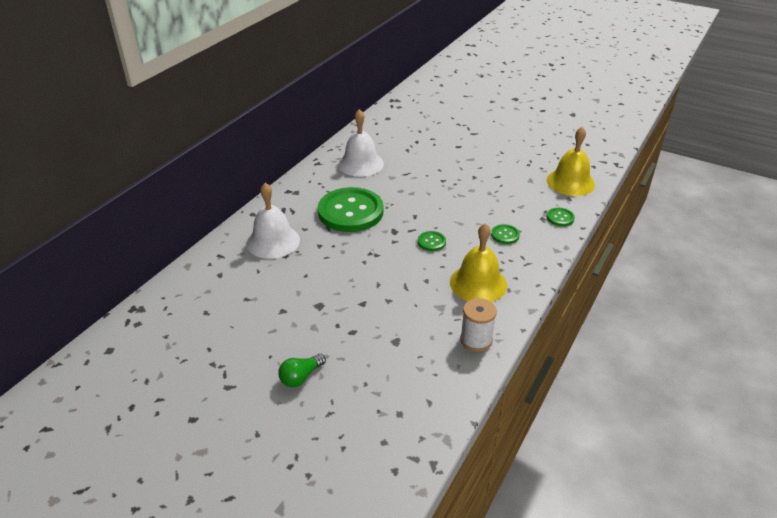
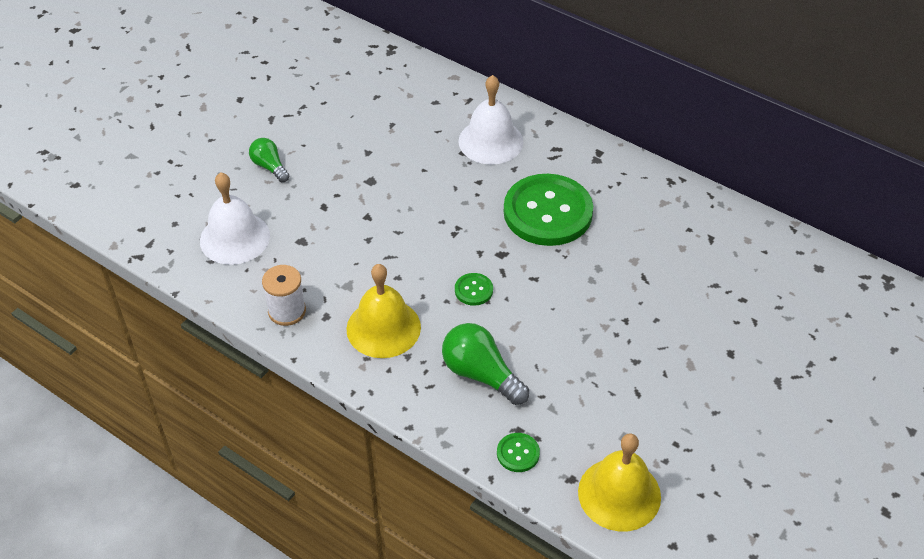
camera: 95 degrees right, 10 degrees up
(361, 164) = (670, 227): white bell -> white bell (235, 238)
(505, 235) = (481, 374): green button -> green light bulb

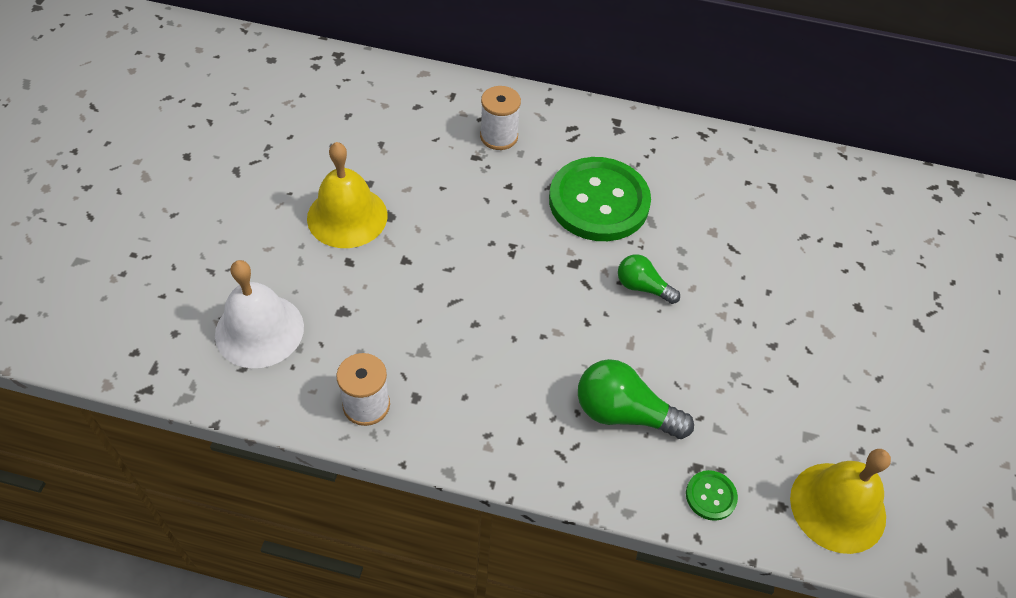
camera: 25 degrees left, 5 degrees up
(270, 167) = (262, 230): green light bulb -> green light bulb (642, 287)
(383, 328) = (489, 391): yellow bell -> yellow bell (347, 216)
(473, 290) = (566, 314): green button -> none
(490, 141) = (499, 136): white bell -> white spool

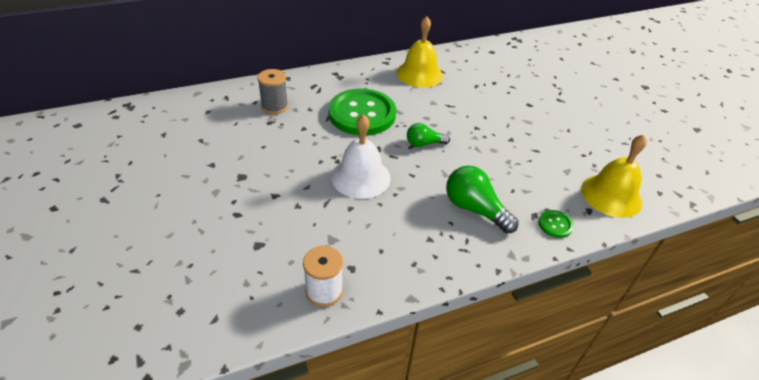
camera: 35 degrees left, 10 degrees down
(259, 330) = (206, 288): white bell -> white bell (361, 177)
(347, 216) = (213, 189): yellow bell -> yellow bell (419, 74)
(499, 136) = (274, 106): white spool -> grey spool
(624, 413) = (475, 209): green light bulb -> green light bulb turned 60 degrees clockwise

